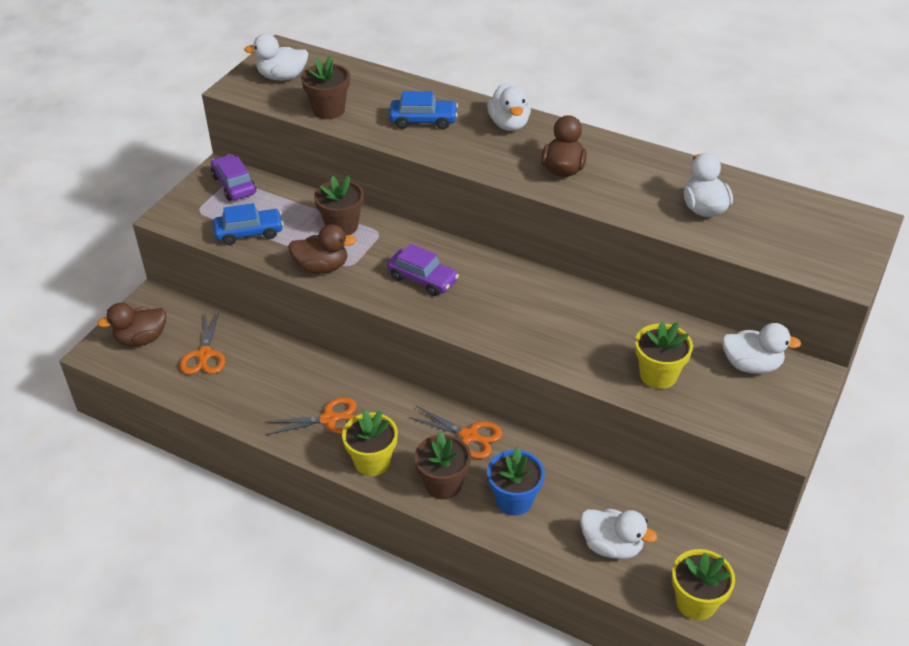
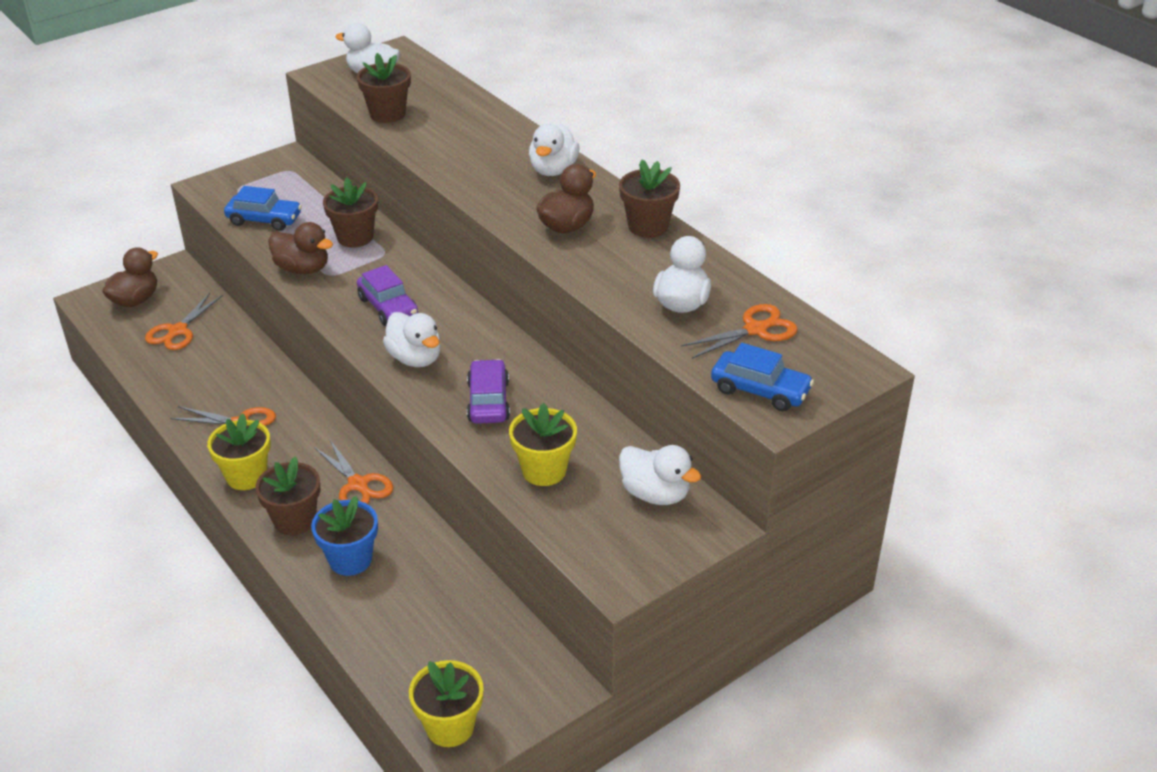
camera: 25 degrees right, 5 degrees down
(141, 339) = (135, 300): brown duck -> brown duck turned 120 degrees clockwise
(234, 185) = (289, 174): purple car -> purple car (488, 401)
(423, 120) = (469, 146): blue car -> blue car (760, 390)
(611, 546) = (410, 639): white duck -> white duck (415, 358)
(623, 152) = (648, 226): none -> brown flower pot
(773, 213) = (756, 329): none -> orange scissors

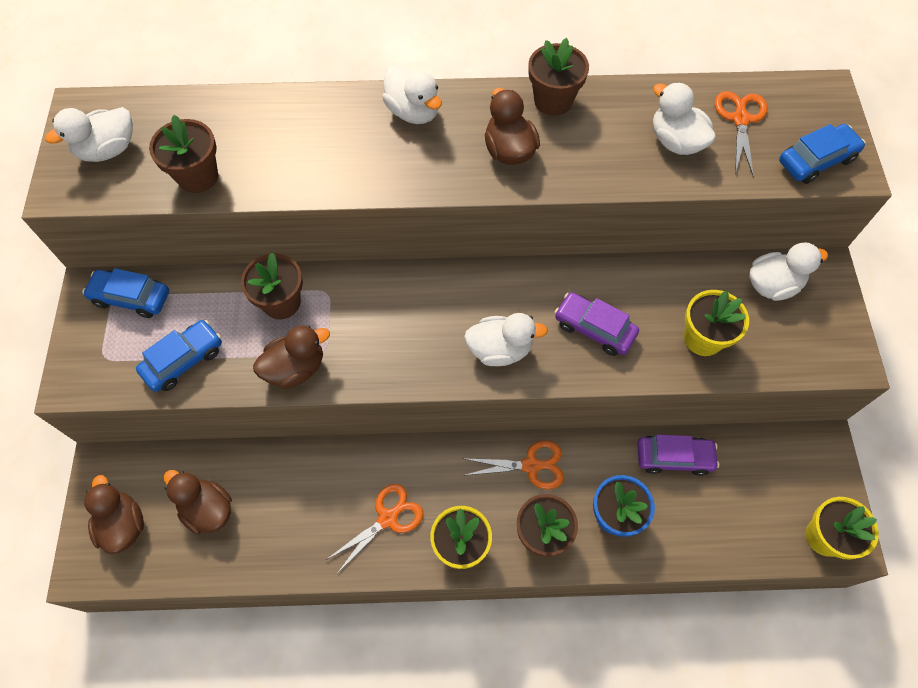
camera: 55 degrees left, 25 degrees up
(177, 331) = (208, 509): orange scissors -> brown duck
(296, 176) = (131, 298): none -> blue car
(388, 307) = (411, 332): purple car -> purple car (674, 458)

